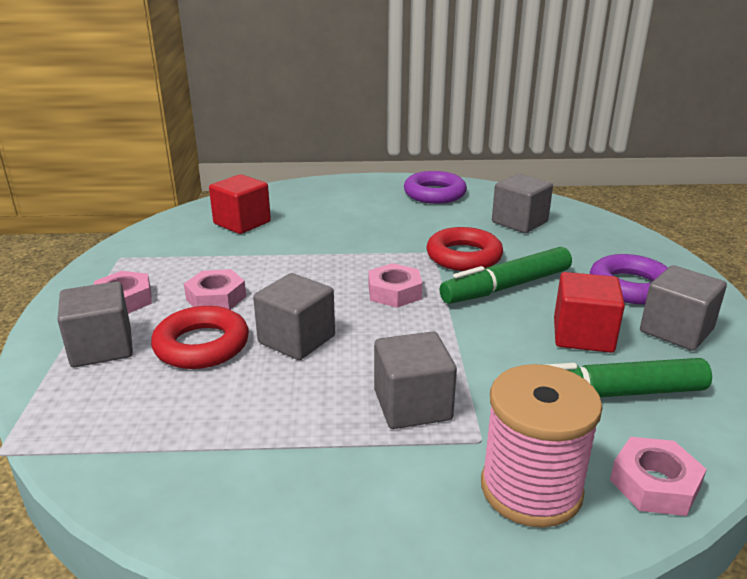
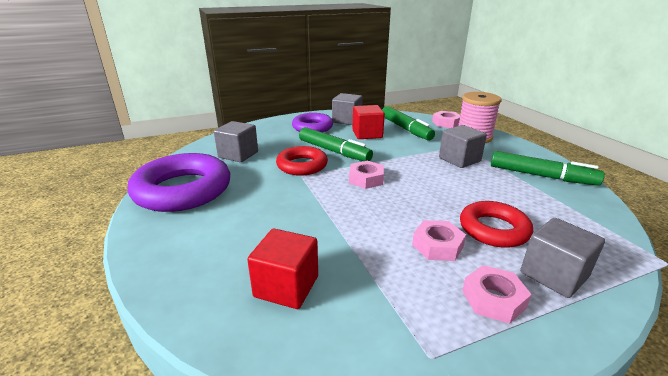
camera: 110 degrees left, 0 degrees up
(281, 484) = (541, 176): none -> green marker
(296, 339) = (447, 198): grey cube -> none
(434, 194) = (183, 190): purple ring -> purple ring, size x1.65

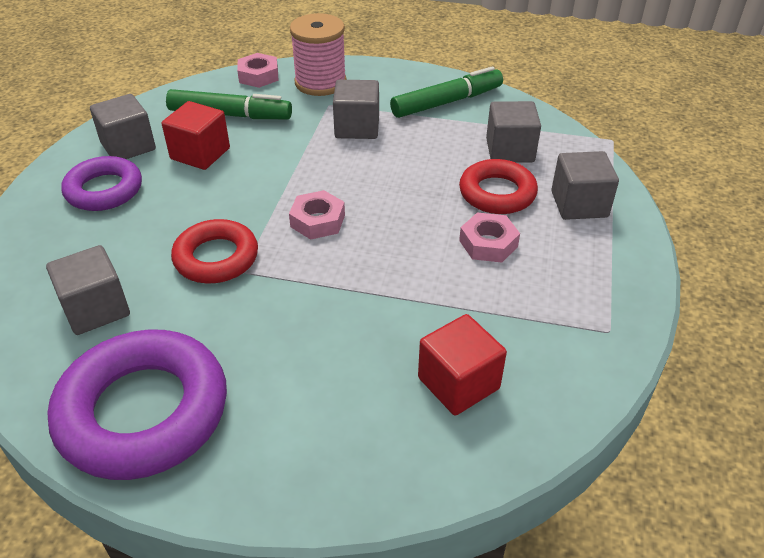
camera: 55 degrees left, 15 degrees up
(334, 151) = (212, 209): green marker -> none
(493, 299) = (579, 256): pink nut -> none
(547, 217) = (510, 150): none -> grey cube

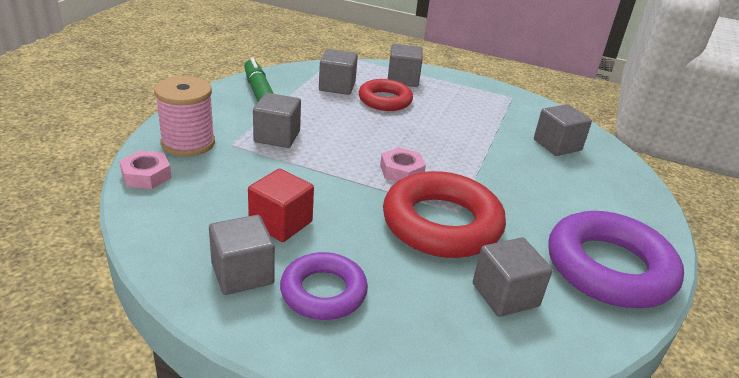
camera: 85 degrees left, 10 degrees down
(216, 258) = (441, 223): red ring -> red ring, size x1.65
(230, 115) = (216, 199): green marker -> none
(458, 383) = (557, 145): red cube -> grey cube
(488, 243) = (437, 113): pink nut -> none

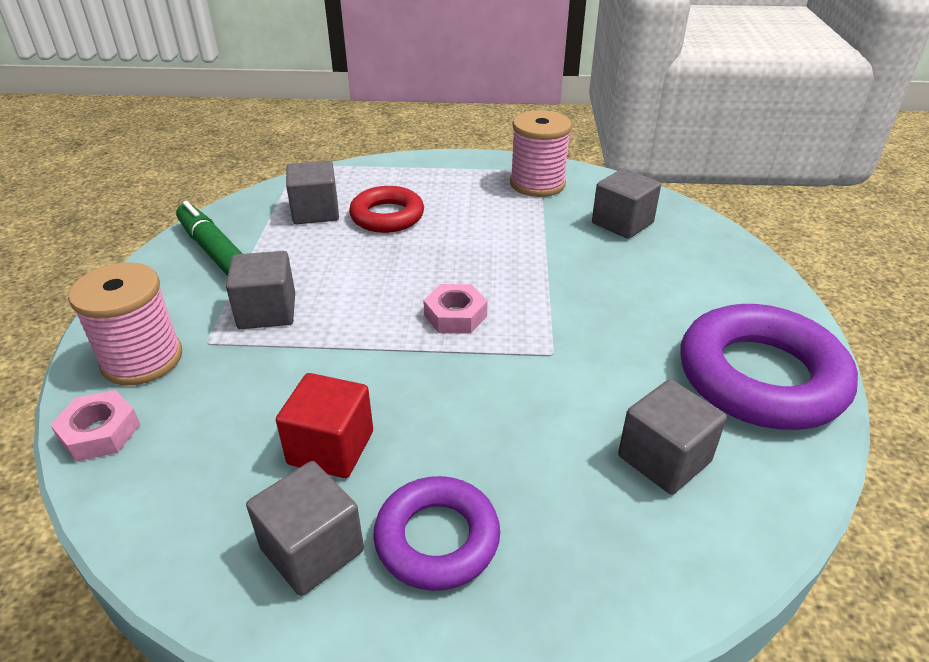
camera: 15 degrees left, 5 degrees up
(403, 79) = (396, 180): grey cube -> none
(441, 223) = (540, 378): red ring -> none
(505, 105) = (537, 184): none -> pink spool

